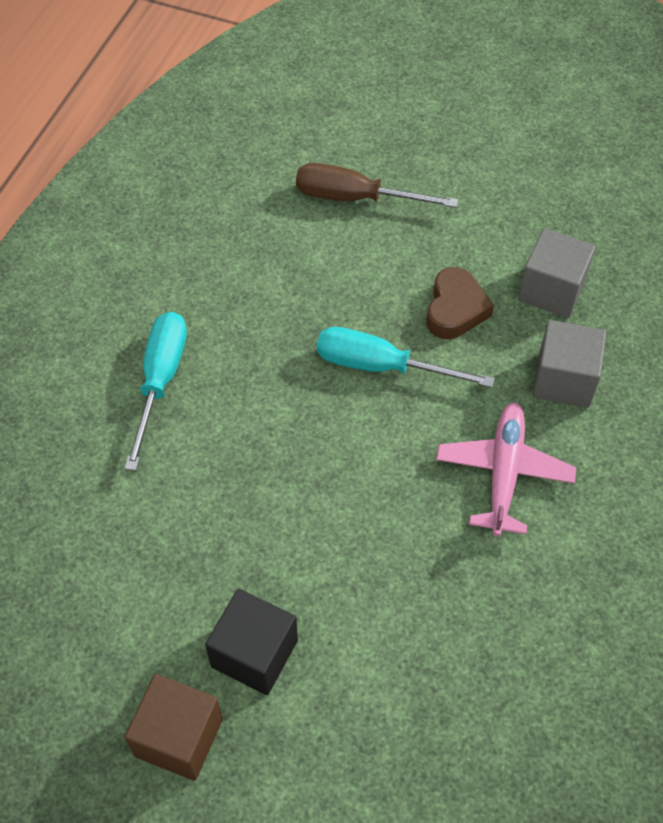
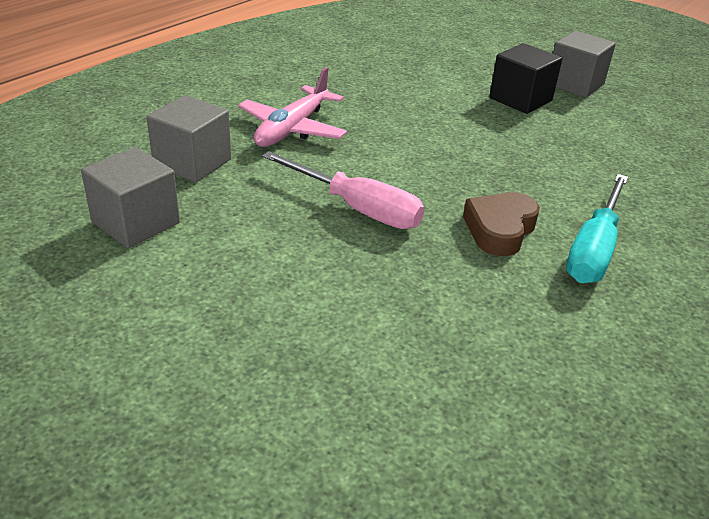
camera: 165 degrees left, 20 degrees down
(179, 737) = (575, 84): brown cube -> grey cube
(355, 198) = (297, 380): brown screwdriver -> none
(381, 366) = (357, 208): turquoise screwdriver -> pink screwdriver
(455, 309) = (251, 232): brown heart -> brown heart (500, 230)

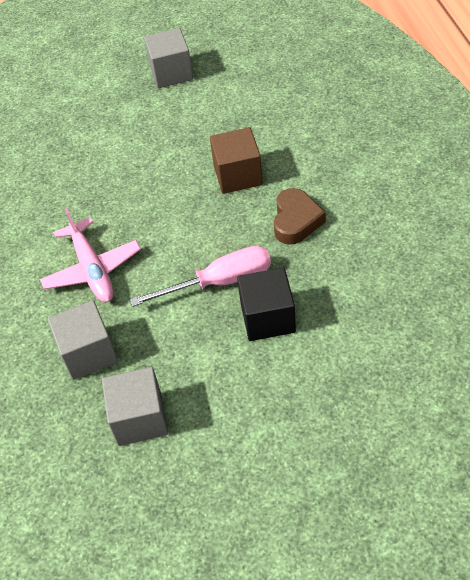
camera: 45 degrees left, 15 degrees up
(500, 230) = (296, 221): brown heart -> brown heart turned 150 degrees counterclockwise
(508, 167) = (238, 175): none -> brown cube
(520, 99) = (165, 115): black cube -> black cube (267, 318)
(594, 249) = (346, 188): turquoise screwdriver -> none

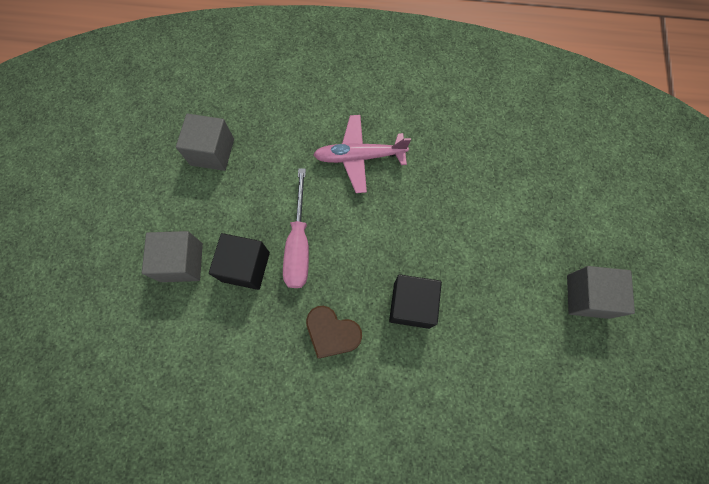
camera: 105 degrees right, 20 degrees up
(88, 353) = (283, 135): grey cube -> grey cube (182, 262)
(238, 175) = (411, 305): brown cube -> black cube

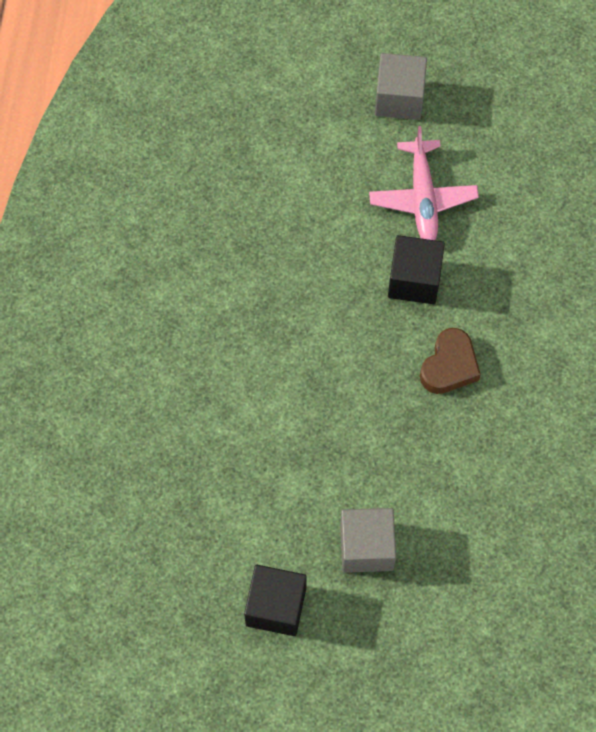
camera: 90 degrees left, 5 degrees down
(212, 152) = (209, 524): grey cube -> none
(245, 267) = (371, 468): black cube -> black cube (276, 606)
(299, 244) = (341, 406): pink screwdriver -> none
(359, 157) = (220, 335): pink plane -> pink plane (422, 198)

